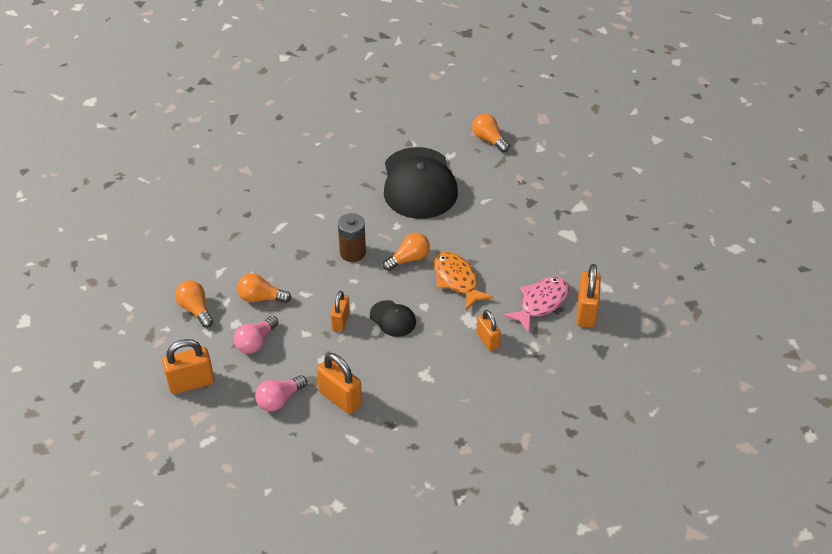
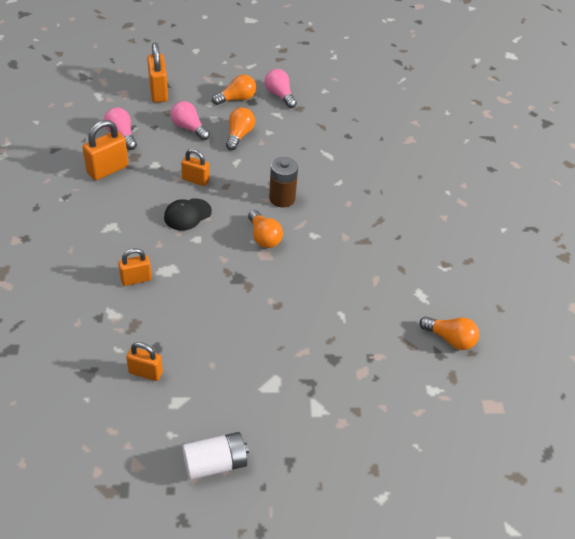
camera: 95 degrees right, 0 degrees up
(184, 274) = (279, 95): none -> pink light bulb
(419, 183) = (377, 262): black cap -> none
(457, 280) = (224, 269): orange fish -> none
(489, 139) = (450, 339): orange light bulb -> orange light bulb turned 60 degrees clockwise
(541, 303) = (172, 334): pink fish -> none
(586, 312) = (145, 372): orange padlock -> orange padlock, size x0.65
(649, 256) = (215, 463): none -> white battery

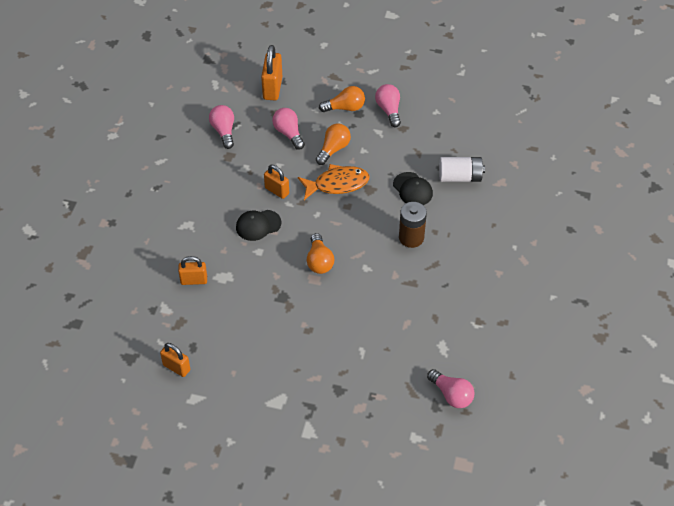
camera: 20 degrees right, 5 degrees up
(107, 170) = (201, 166): orange padlock -> none
(215, 463) = (208, 457): white battery -> white battery (460, 177)
(255, 165) = (337, 184): none -> orange fish
(282, 198) = (350, 224): brown battery -> brown battery (411, 237)
(330, 158) = (412, 189): none -> black cap
(450, 339) = (451, 395): orange light bulb -> pink light bulb

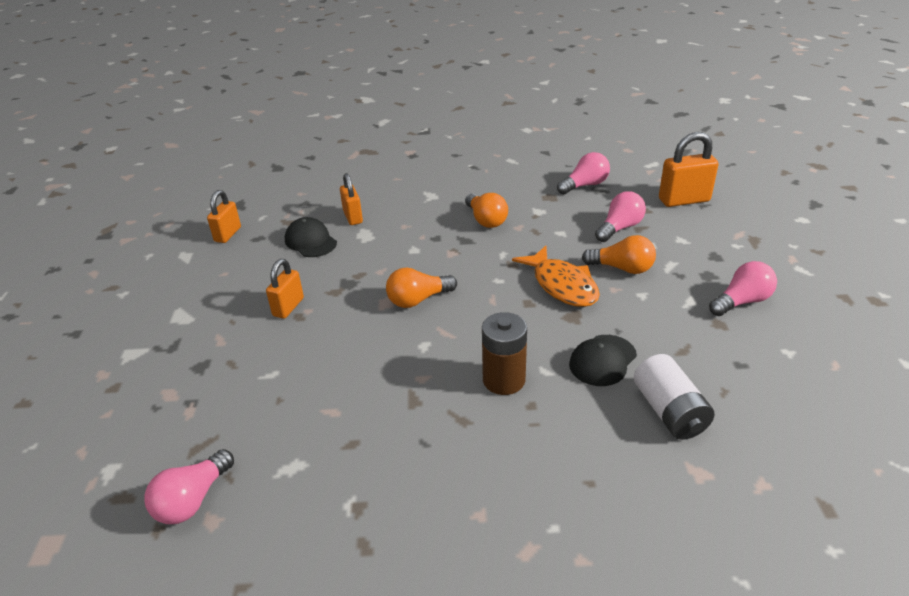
camera: 75 degrees right, 15 degrees down
(258, 225) = (454, 240): black cap -> black cap (310, 241)
(277, 191) = (518, 241): orange padlock -> orange padlock (288, 307)
(345, 108) = (706, 261): orange light bulb -> orange light bulb (486, 220)

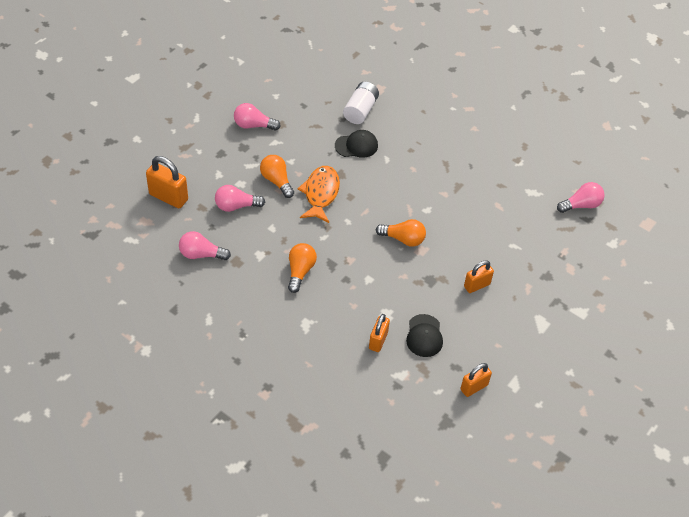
camera: 145 degrees left, 15 degrees up
(504, 380) = (409, 167): brown battery -> none

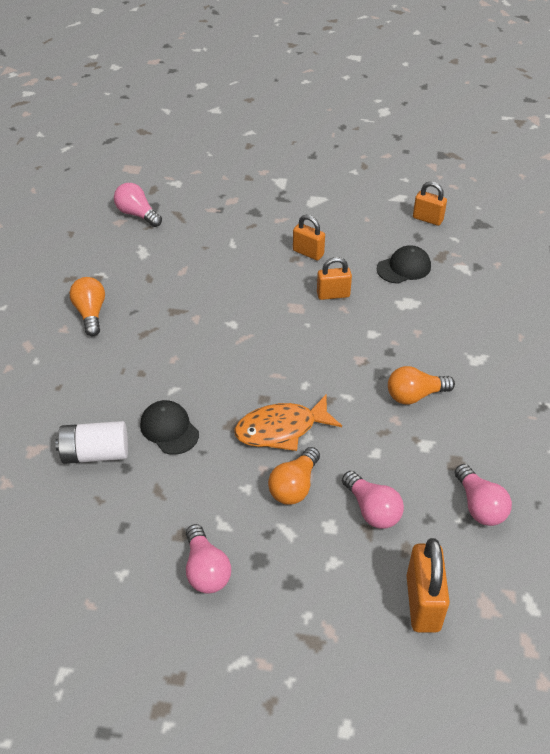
camera: 115 degrees left, 5 degrees down
(378, 340) = (442, 297): orange padlock -> orange padlock (333, 294)
(403, 239) = (292, 327): orange light bulb -> orange light bulb (91, 313)

